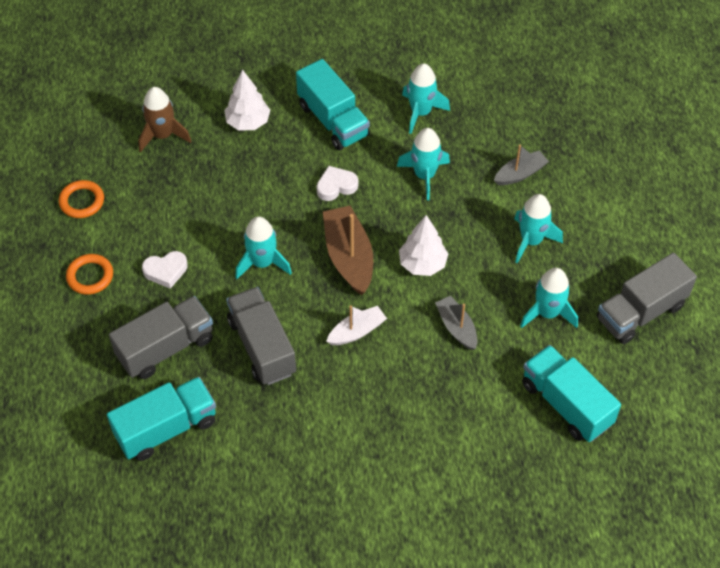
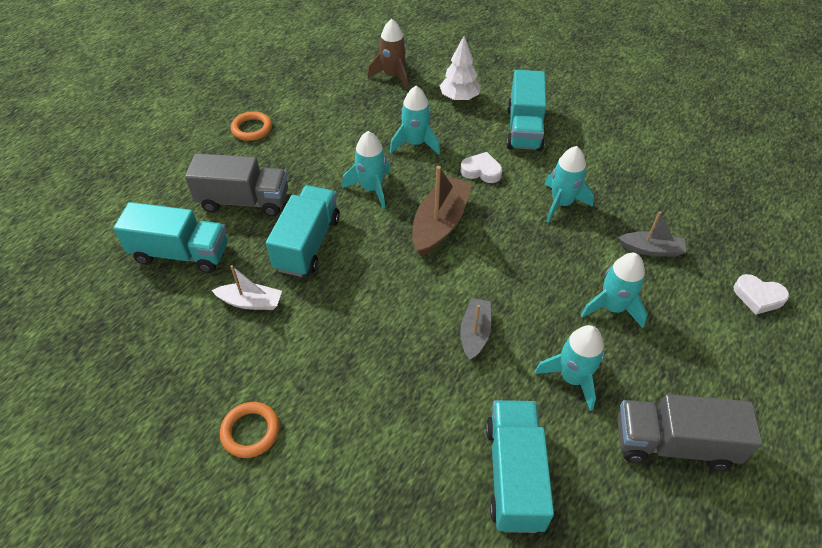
camera: 40 degrees right, 5 degrees down
(82, 201) = (299, 85): orange ring -> orange ring (250, 431)
(166, 271) = (301, 154): white heart -> white heart (758, 297)
(262, 346) = (308, 244): grey truck -> turquoise truck
(357, 331) = (389, 280): white boat -> white boat (251, 302)
(421, 112) = (602, 159): turquoise rocket -> turquoise rocket (415, 143)
(422, 264) = (495, 265): white tree -> none

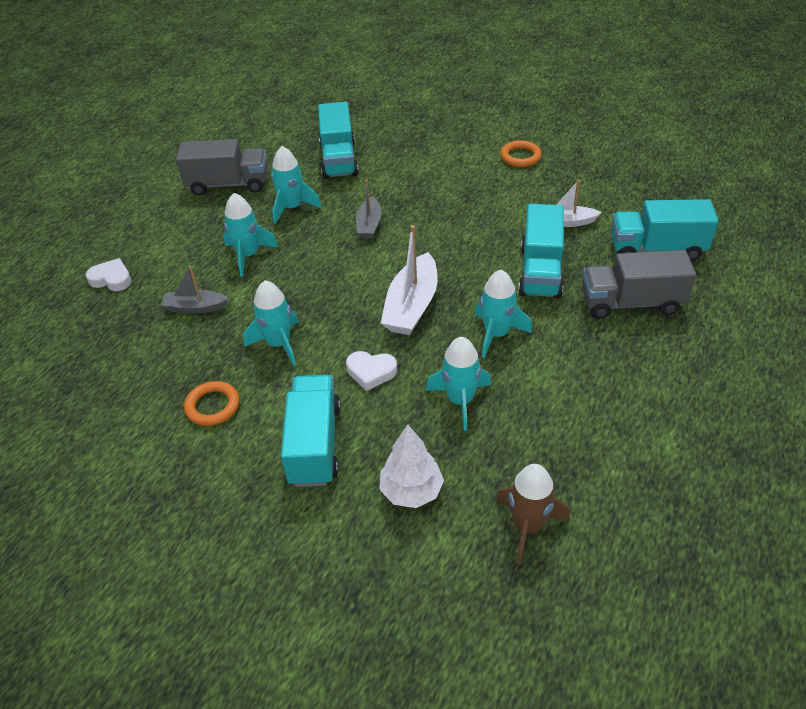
camera: 175 degrees right, 5 degrees down
(252, 129) = (687, 395): orange ring -> orange ring (213, 406)
(440, 224) = (412, 306): brown boat -> white boat

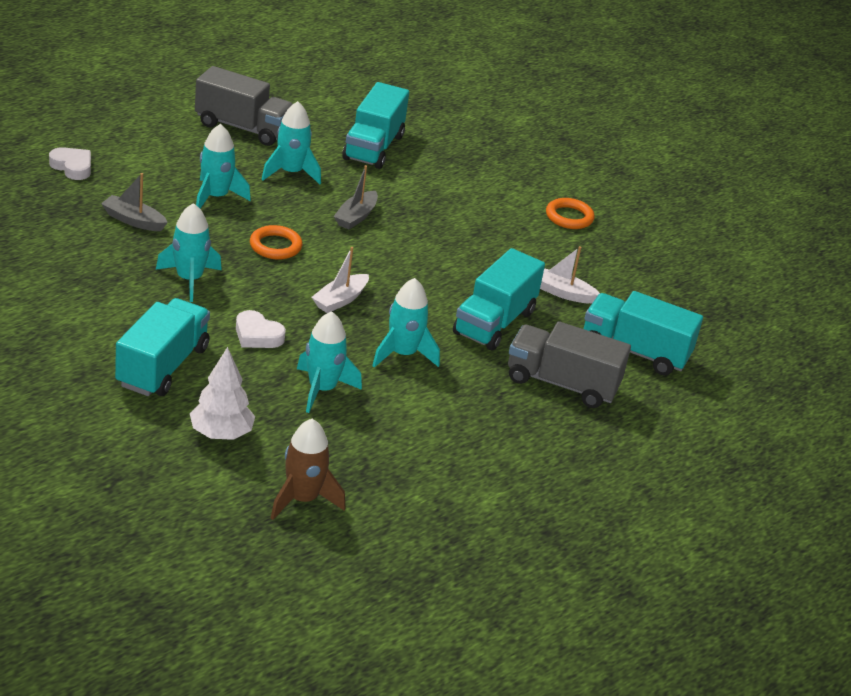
camera: 15 degrees right, 10 degrees down
(213, 406) = (94, 303): orange ring -> orange ring (275, 246)
(412, 306) = (340, 300): white boat -> white boat, size x0.60

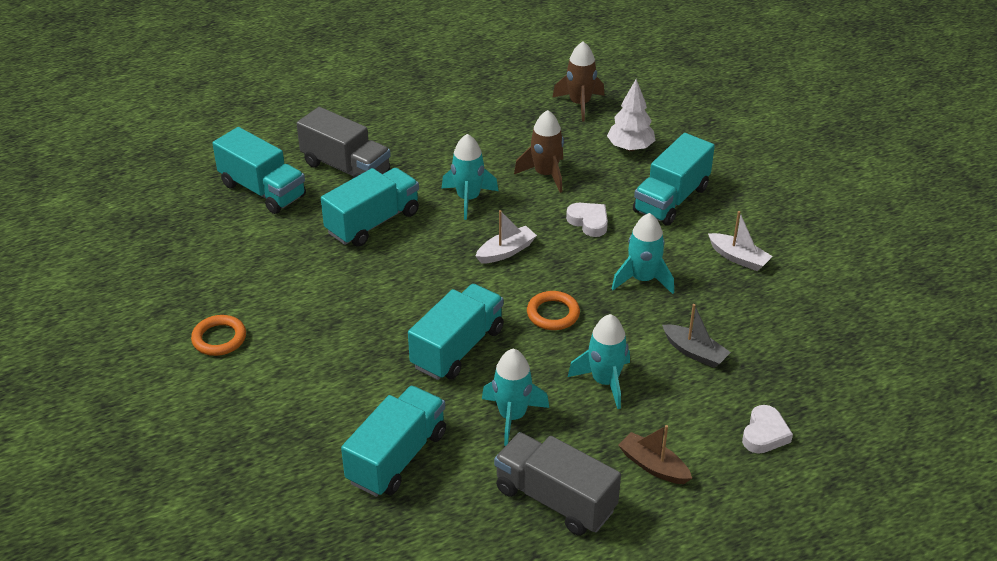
camera: 160 degrees left, 5 degrees up
(72, 167) = (764, 434): white heart -> white heart turned 120 degrees counterclockwise
(167, 146) = (653, 466): none -> brown boat
(322, 389) = (545, 174): turquoise rocket -> brown rocket
(356, 217) = (457, 348): grey boat -> turquoise truck
(562, 292) = (290, 249): white boat -> white boat (738, 258)

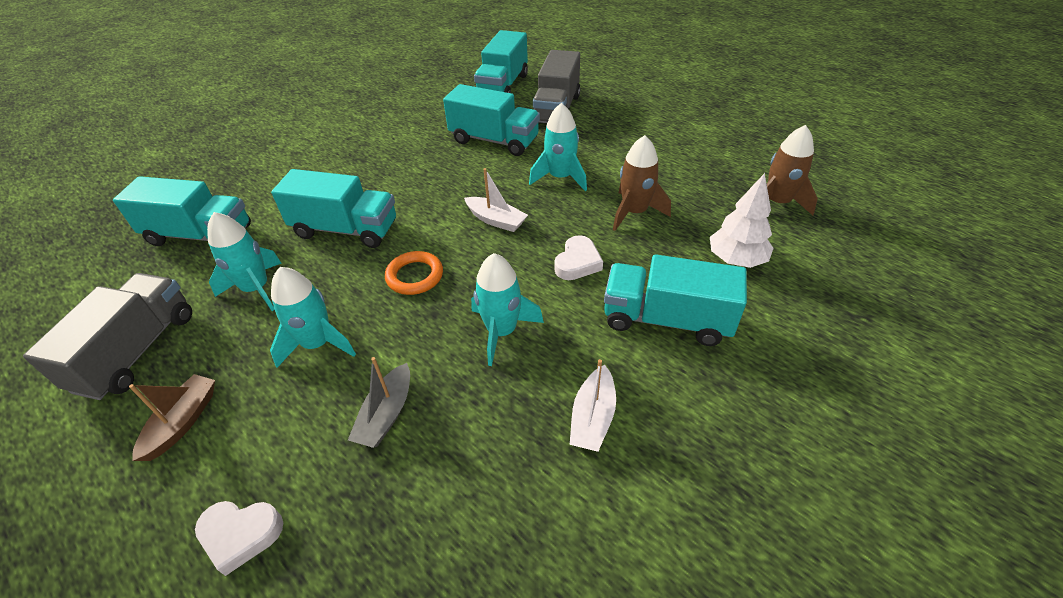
camera: 70 degrees right, 5 degrees up
(219, 338) = (327, 119): orange ring -> none

